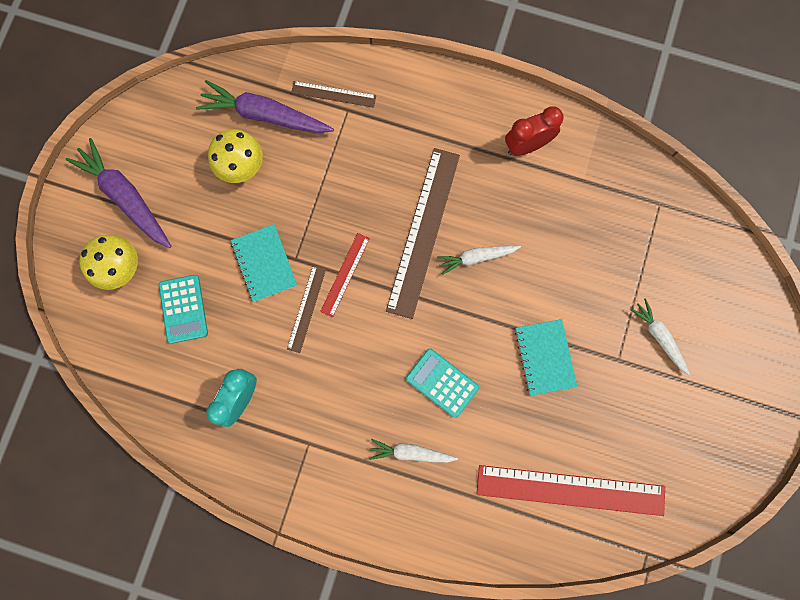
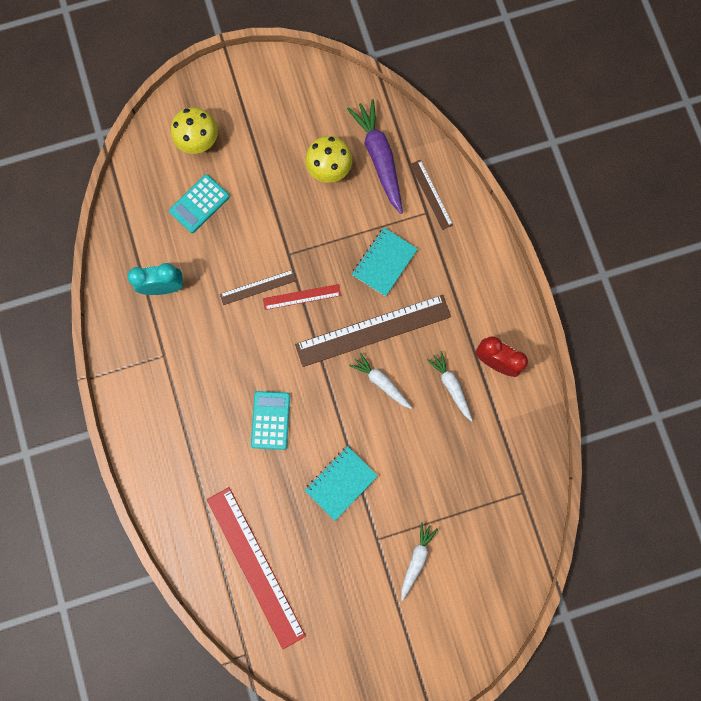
camera: 55 degrees right, 0 degrees up
(126, 197) = (251, 108): purple carrot -> none
(264, 263) = (270, 235): turquoise notebook -> turquoise notebook (384, 262)
(411, 452) = (205, 432): white carrot -> white carrot (451, 386)

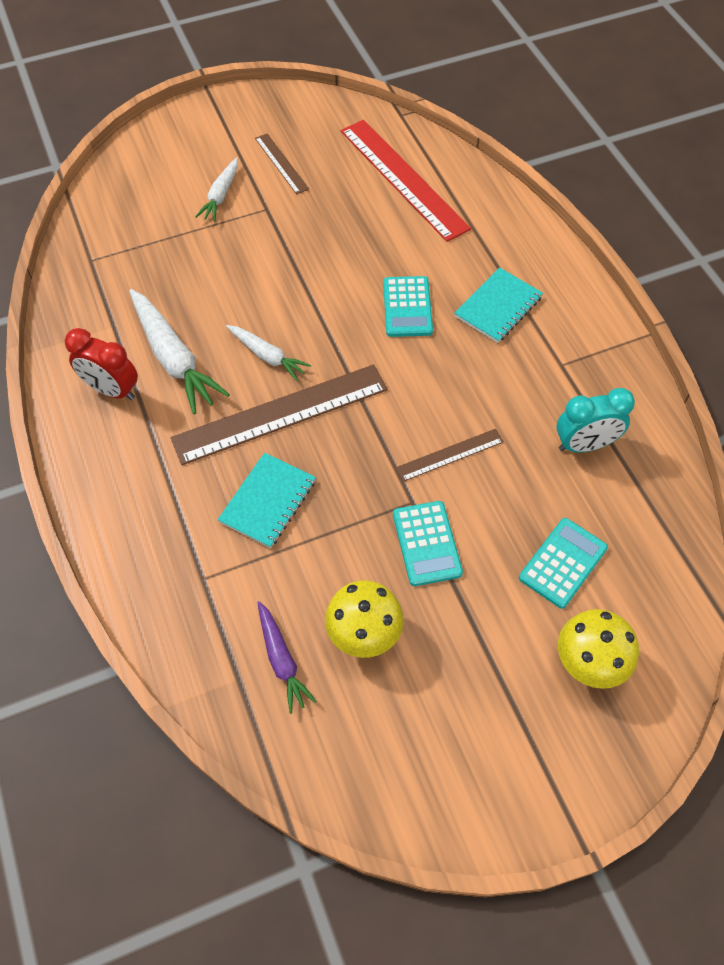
camera: 175 degrees right, 20 degrees down
(283, 224) = (426, 543): none -> turquoise calculator
(302, 297) = (385, 447): red ruler -> none
(341, 483) = (312, 254): turquoise notebook -> turquoise notebook (498, 307)
(379, 158) = (282, 660): purple carrot -> purple carrot, size x0.59
(431, 194) = (195, 607): brown ruler -> brown ruler (281, 163)
(451, 386) = (174, 358): white carrot -> white carrot, size x1.70

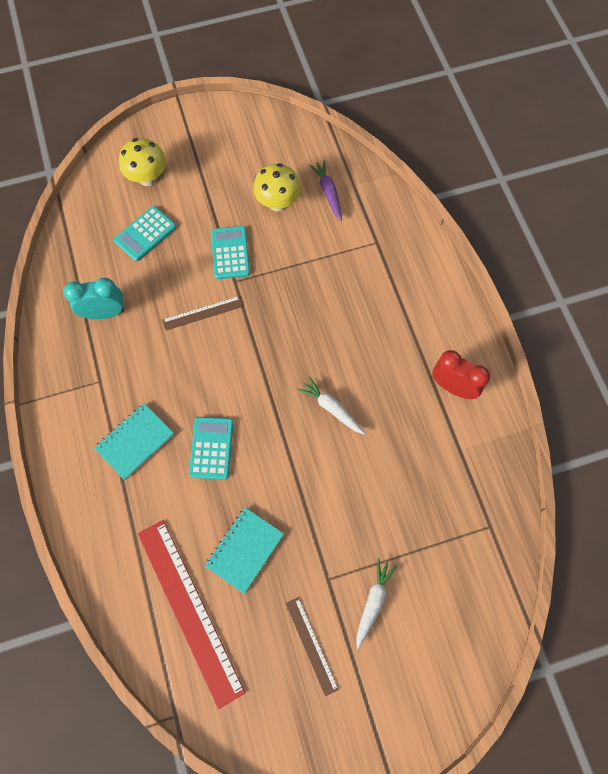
camera: 175 degrees left, 10 degrees up
(174, 358) = (407, 412): white carrot -> none
(268, 501) = (334, 289): turquoise notebook -> turquoise notebook (245, 550)
(281, 414) = (322, 355): brown ruler -> none

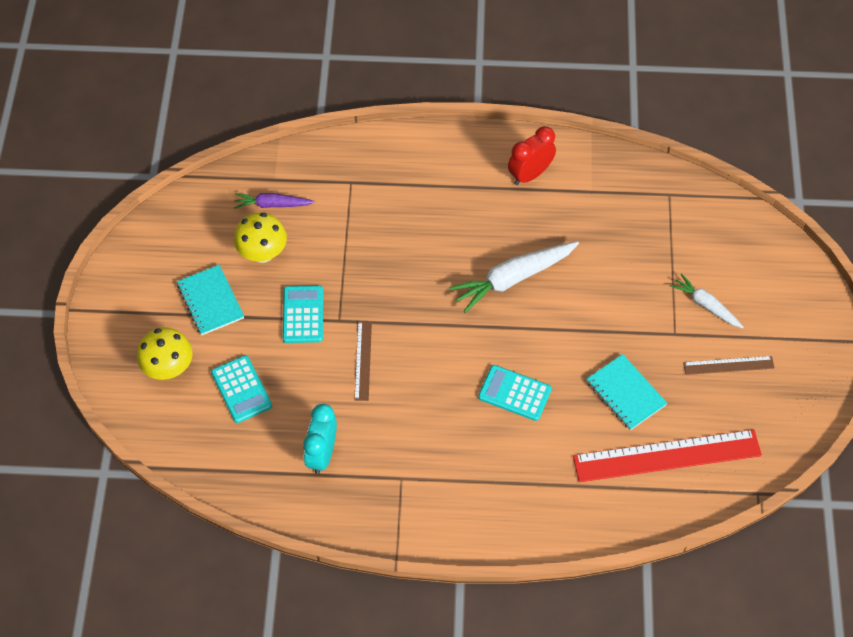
camera: 70 degrees left, 10 degrees down
(135, 441) = (482, 460): turquoise notebook -> turquoise notebook (210, 301)
(230, 253) = (303, 314): turquoise calculator -> turquoise calculator turned 75 degrees clockwise
(331, 408) = (513, 278): white carrot -> white carrot, size x1.70

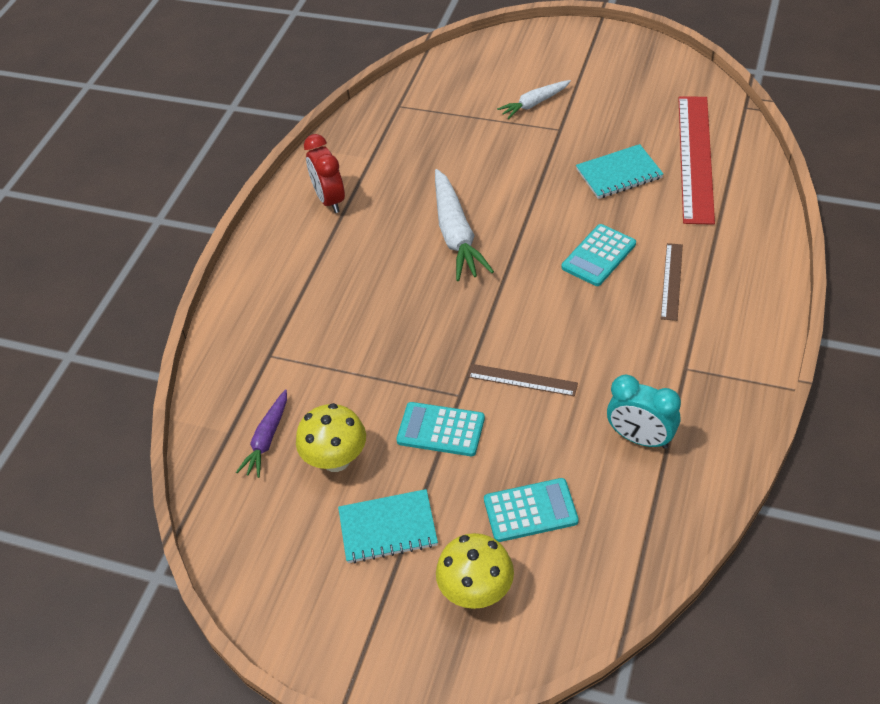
camera: 70 degrees left, 10 degrees down
(728, 365) = (605, 101): brown ruler -> brown ruler (671, 281)

